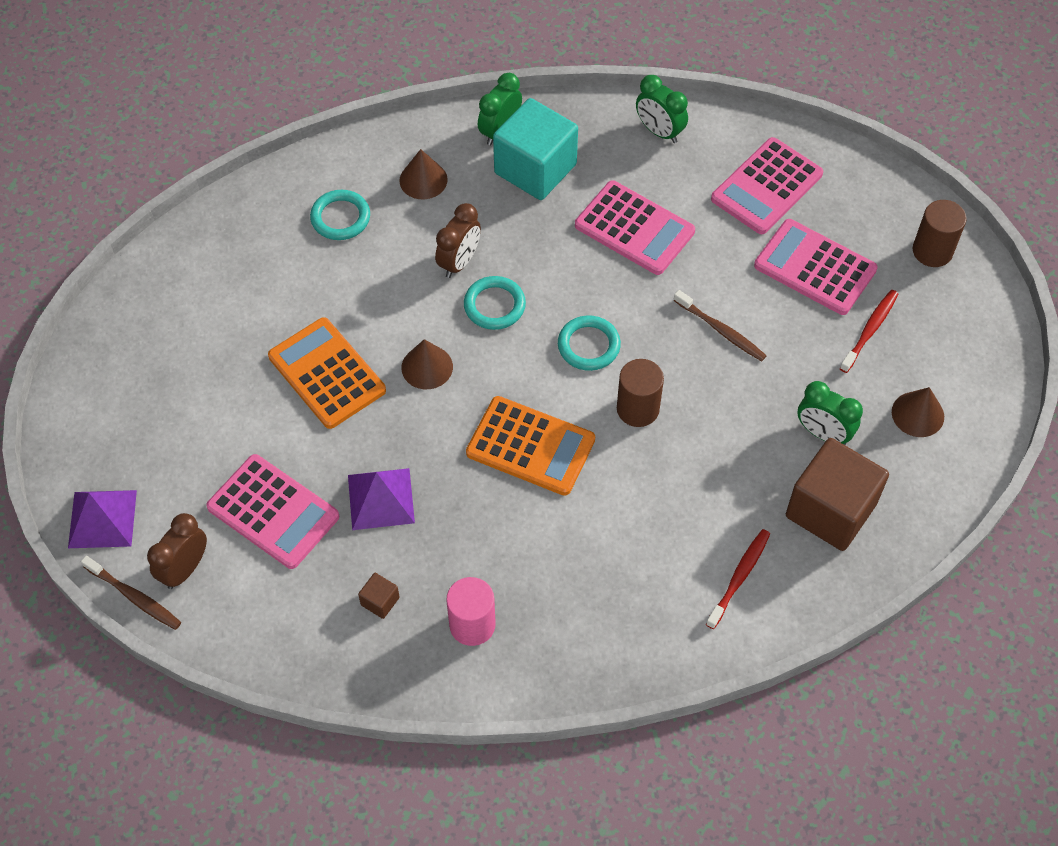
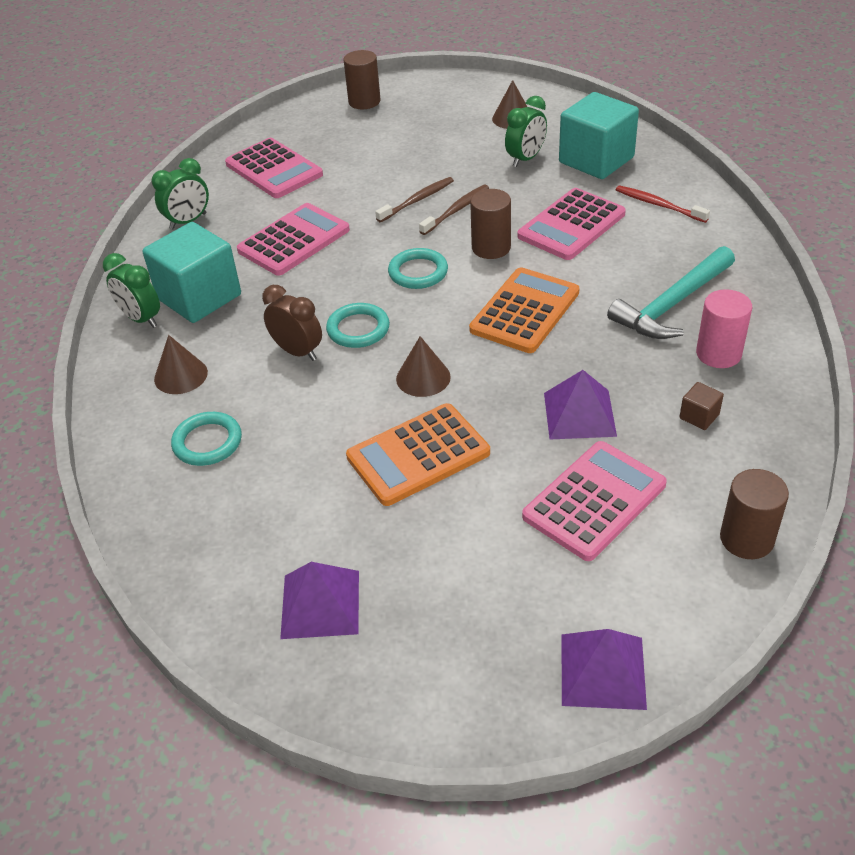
camera: 80 degrees left, 15 degrees down
(134, 597) = (712, 632): brown toothbrush -> brown toothbrush (456, 210)
(170, 326) = (320, 604): none -> purple pyramid
(185, 569) = (671, 581): brown clock -> none
(229, 630) = (746, 539): none -> brown cylinder
(550, 584) = (672, 304): none -> turquoise hammer
(815, 268) = (365, 152): pink calculator -> pink calculator (571, 225)
(830, 510) = (596, 160): brown cube -> turquoise cube
(870, 330) = (432, 132): red toothbrush -> none

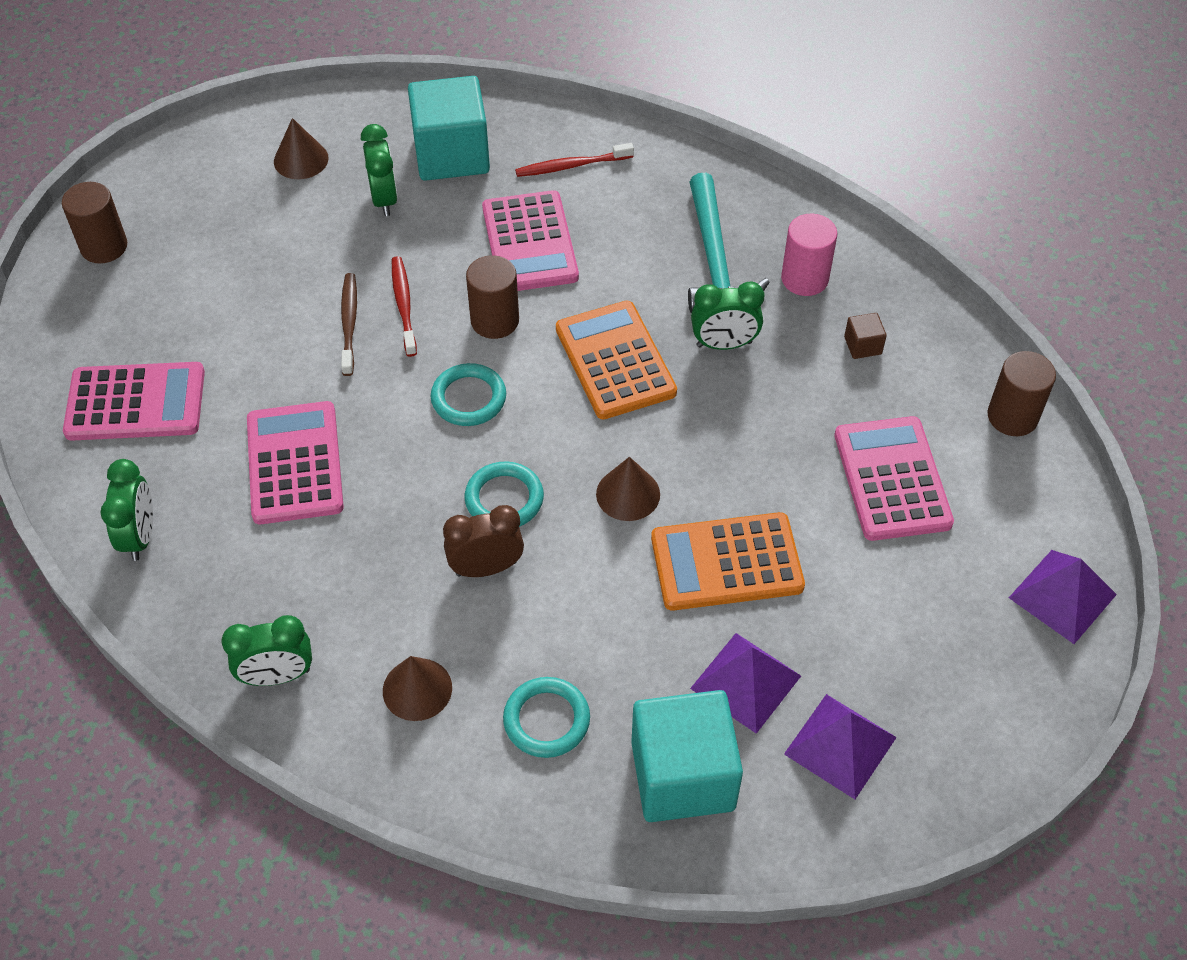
camera: 55 degrees left, 10 degrees up
(199, 297) = (299, 602): turquoise cube -> turquoise cube (683, 775)
(418, 455) = (726, 563): orange calculator -> orange calculator turned 75 degrees clockwise
(456, 210) = (404, 305): brown toothbrush -> red toothbrush
(579, 414) = (785, 418): purple pyramid -> purple pyramid (745, 682)
(605, 349) = (724, 344): none -> green clock

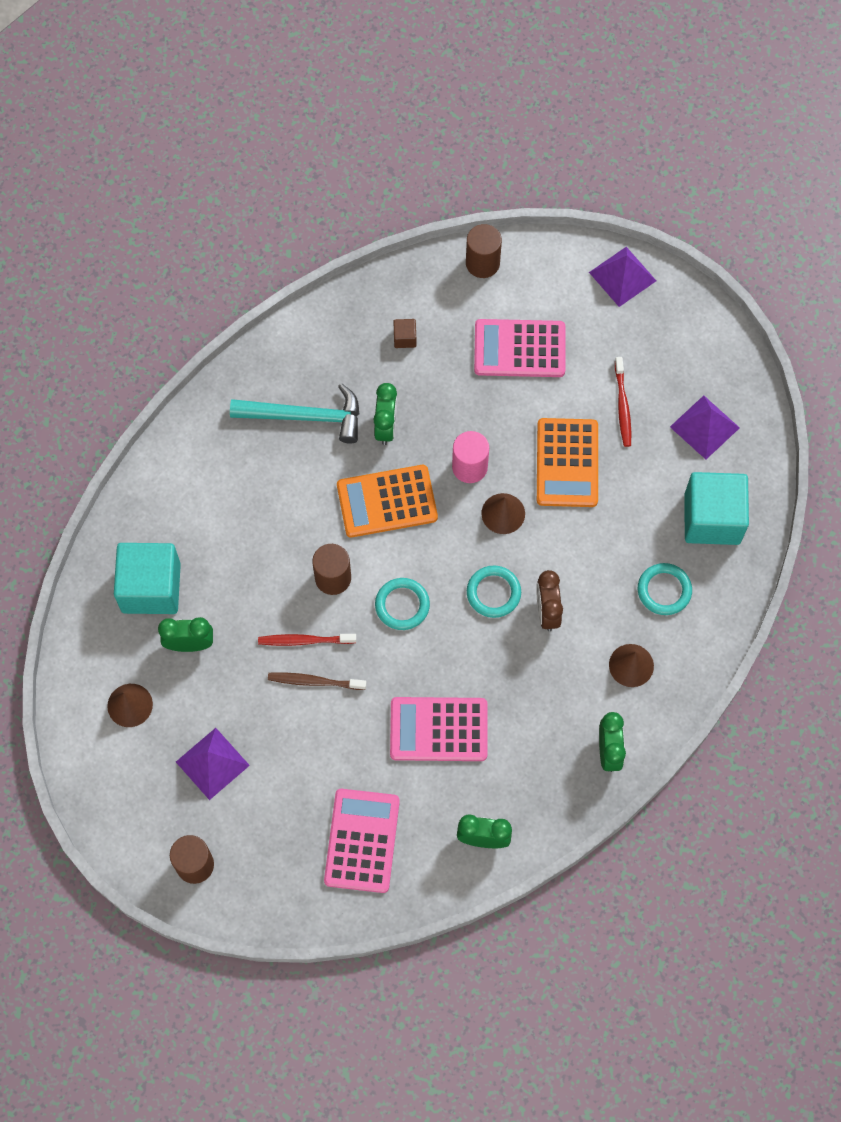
camera: 80 degrees left, 15 degrees up
(530, 242) = (260, 542): pink calculator -> none
(571, 166) = (185, 500): red toothbrush -> red toothbrush (622, 406)
(745, 682) = (654, 470): purple pyramid -> purple pyramid (212, 763)
(804, 279) = (336, 360): pink cylinder -> pink cylinder (469, 467)

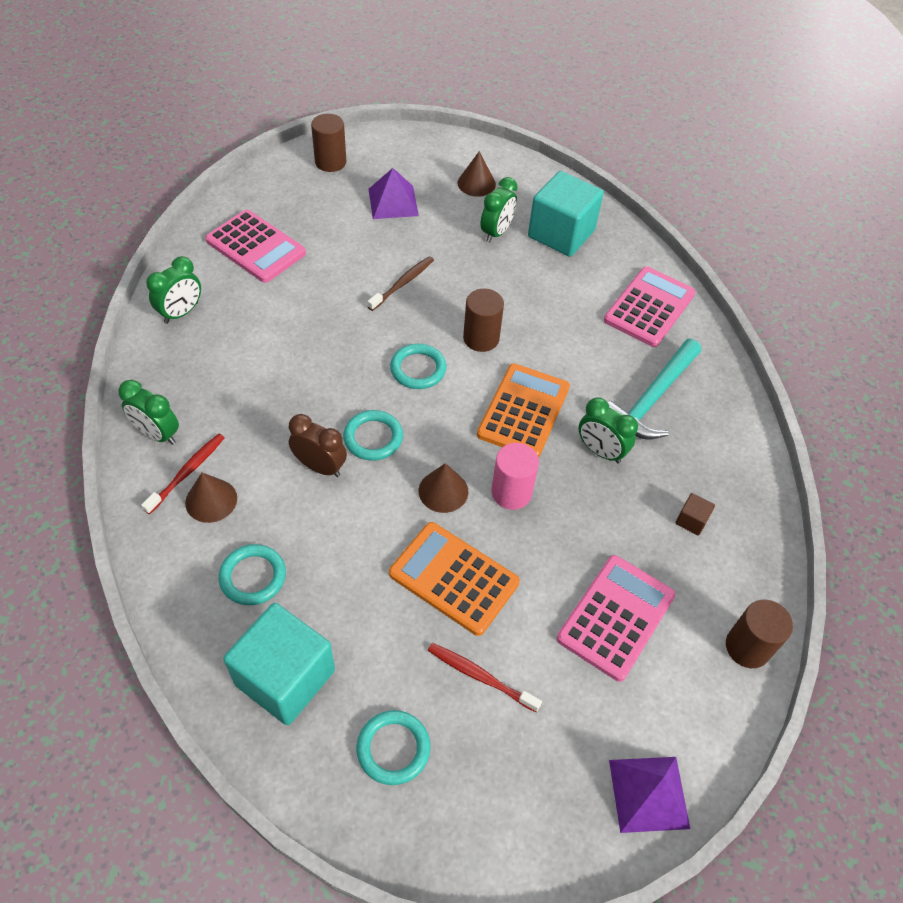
camera: 120 degrees right, 15 degrees down
(304, 640) = (442, 294): red toothbrush -> red toothbrush (187, 472)
(438, 730) = (292, 334): pink calculator -> pink calculator (649, 307)
(704, 427) = (393, 748): purple pyramid -> turquoise ring

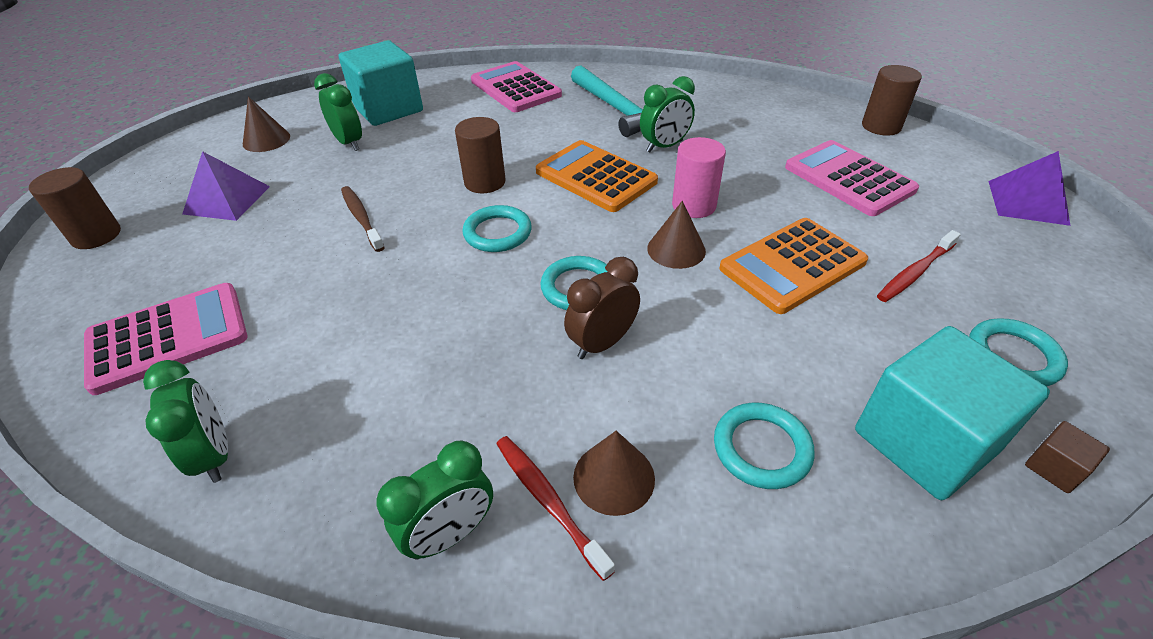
camera: 65 degrees left, 10 degrees down
(691, 520) = (754, 121): brown cube -> brown cube (1054, 468)

